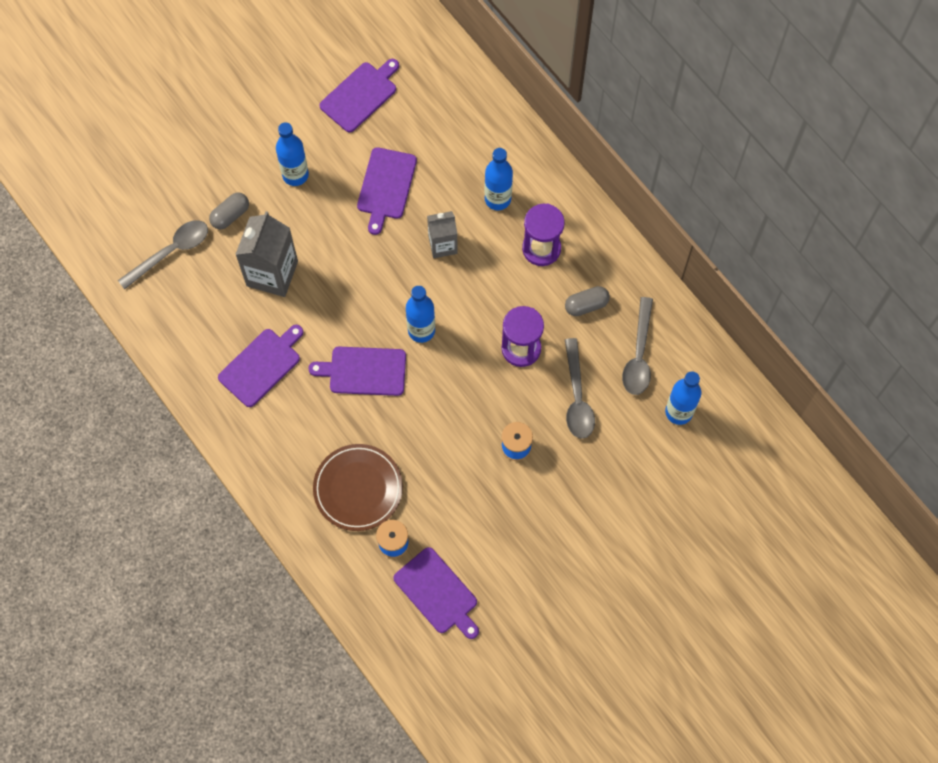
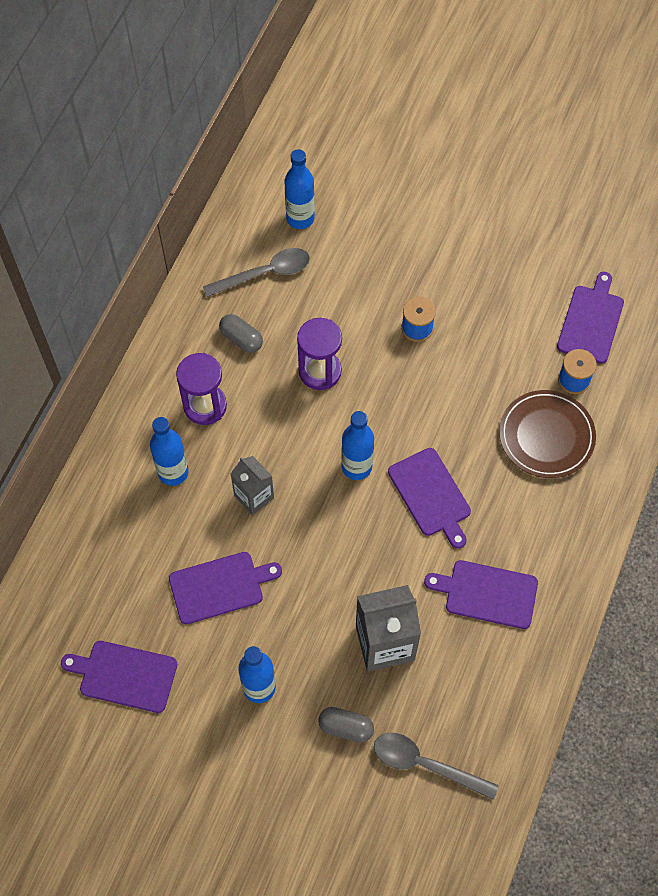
camera: 120 degrees left, 5 degrees down
(577, 397) = (338, 302): grey spoon -> none

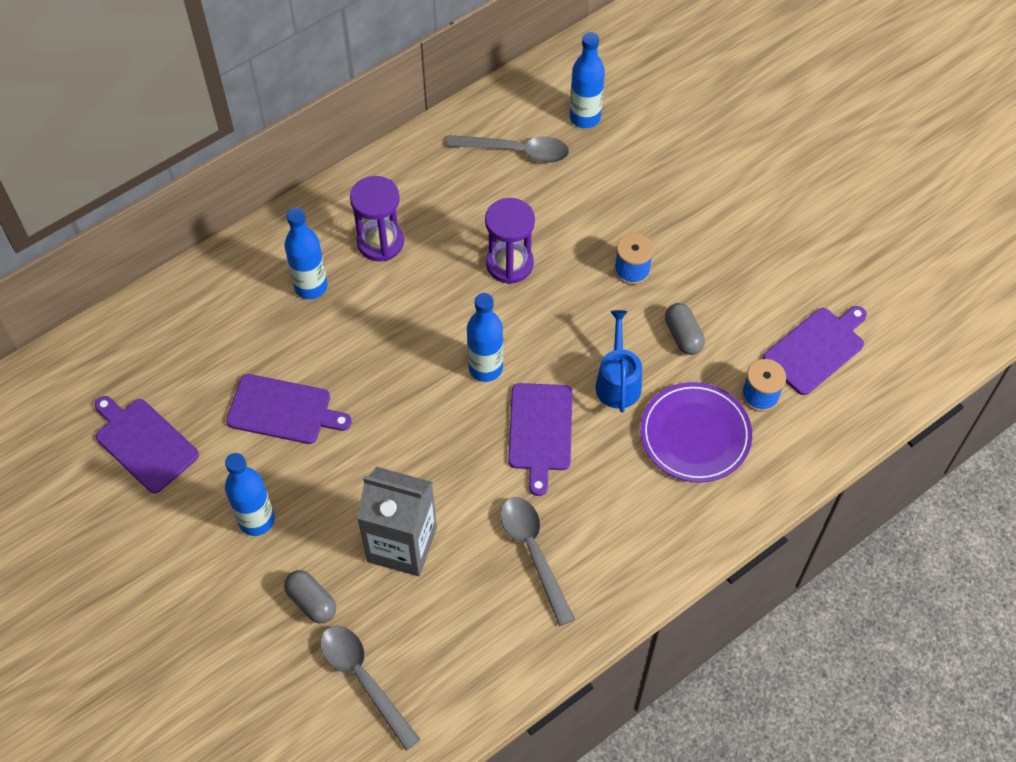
camera: 30 degrees right, 5 degrees down
(241, 339) = (455, 199): grey capsule -> grey capsule (683, 335)
(254, 496) = (370, 345): grey carton -> none
(463, 424) = (618, 381): none -> blue watering can
(487, 594) = (533, 553): purple cutting board -> grey spoon
(546, 436) = (695, 435): brown plate -> purple plate

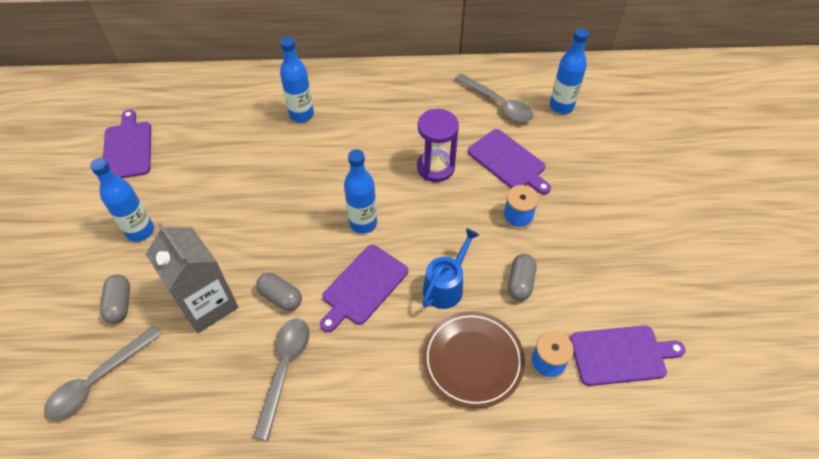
camera: 35 degrees right, 5 degrees down
(283, 410) = (219, 175): purple cutting board -> purple cutting board (508, 161)
(363, 679) = (98, 380): grey spoon -> grey spoon turned 135 degrees counterclockwise
(380, 242) = (365, 112): purple hourglass -> none
(469, 491) = (281, 297): none -> grey capsule
(695, 435) = (472, 360): purple plate -> brown plate

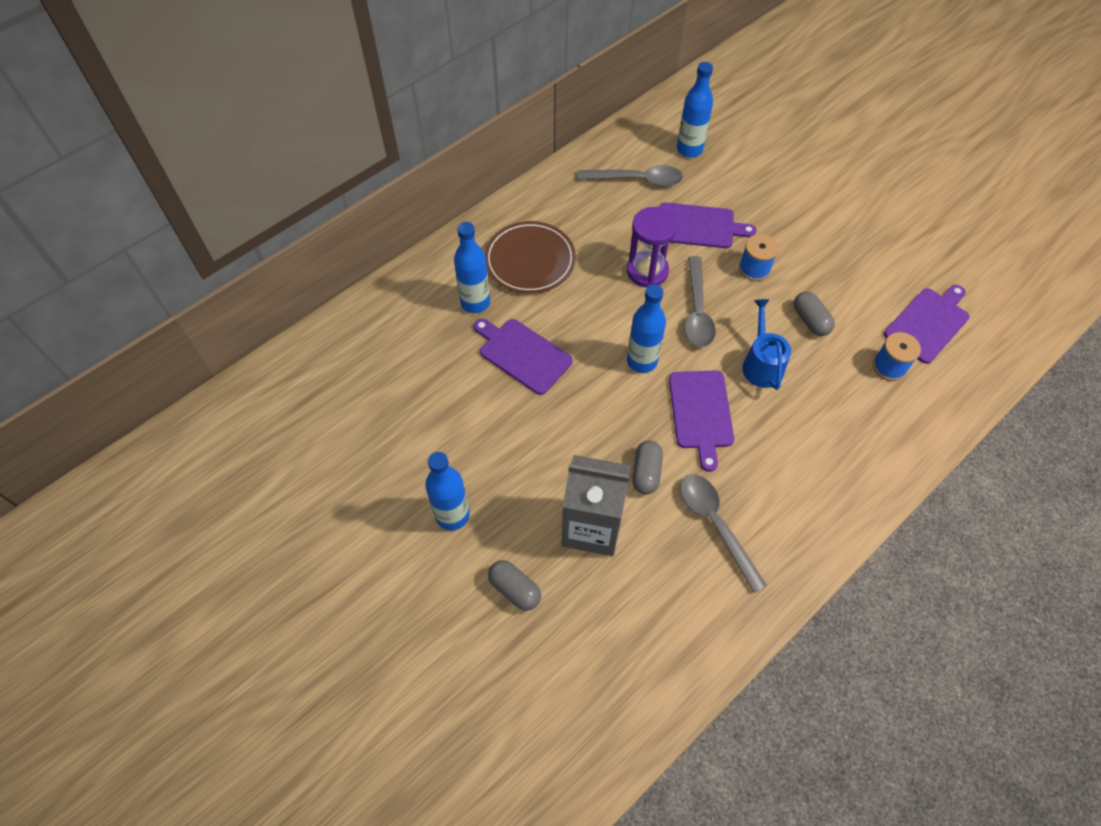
camera: 40 degrees left, 5 degrees up
(98, 380) = (575, 662): grey spoon -> grey spoon (697, 311)
(127, 148) = (339, 452): purple cutting board -> purple cutting board (522, 354)
(281, 297) = (646, 473): grey capsule -> grey capsule turned 75 degrees counterclockwise
(472, 360) = (840, 405): brown plate -> brown plate (530, 260)

